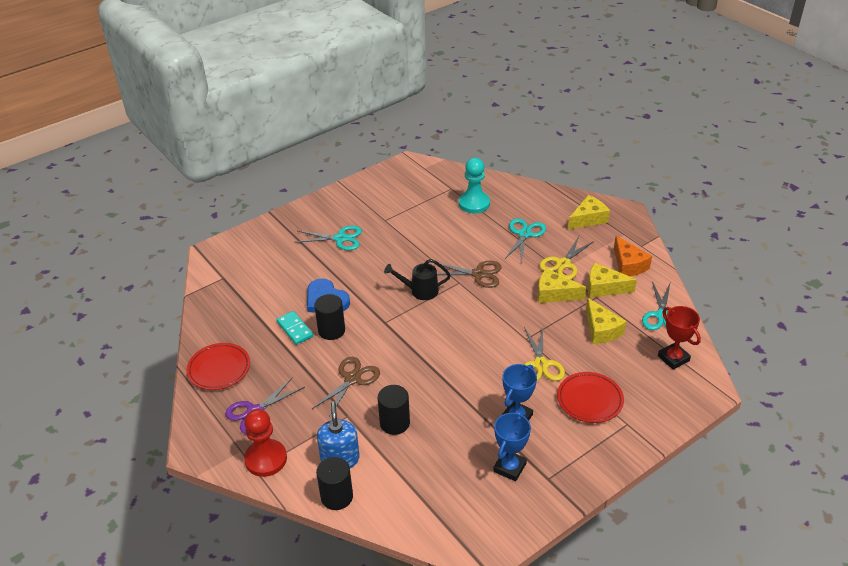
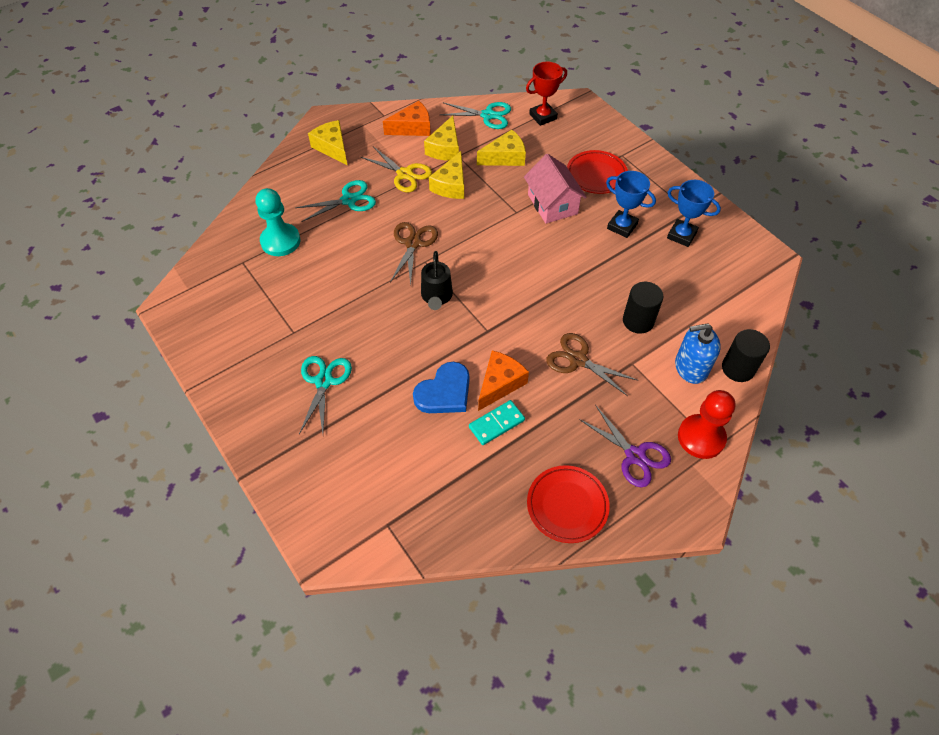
camera: 90 degrees left, 15 degrees up
(331, 330) = (500, 384): black cylinder -> orange cheese
(524, 234) = (349, 200): turquoise scissors -> turquoise scissors turned 135 degrees clockwise
(540, 364) = (552, 204): yellow scissors -> pink house

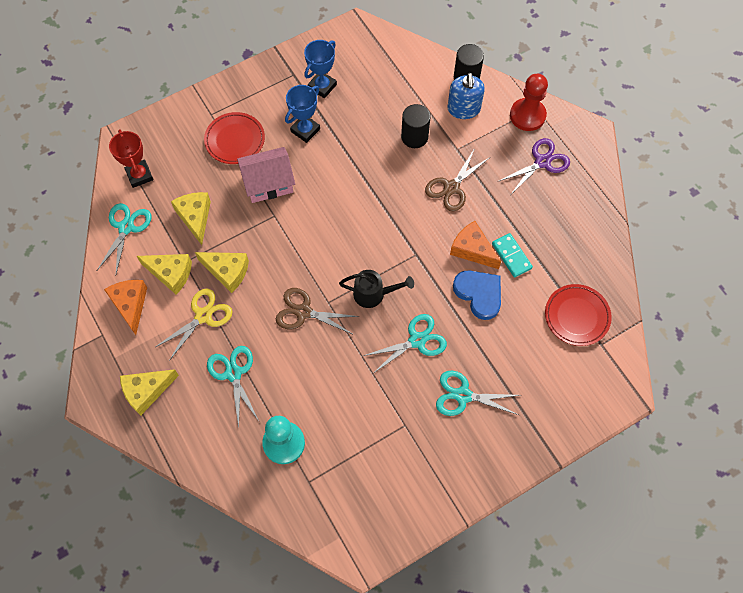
camera: 85 degrees left, 10 degrees up
(386, 337) = (417, 340): none -> turquoise scissors
(567, 505) = (584, 214): red plate -> red plate (577, 316)

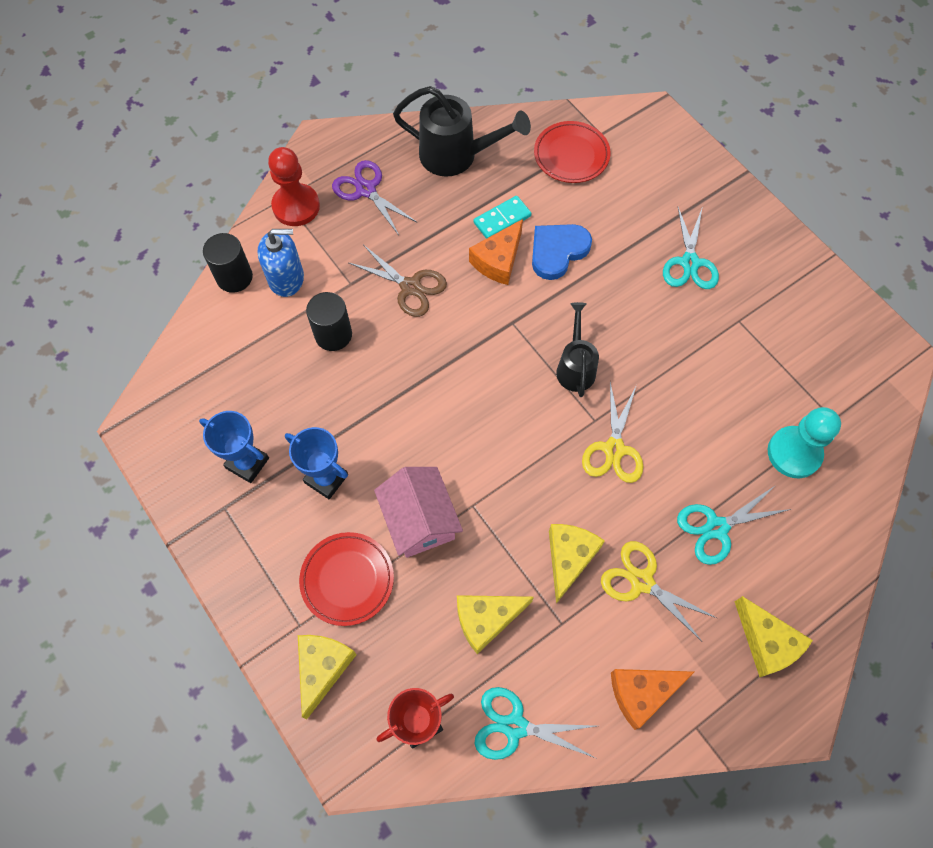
camera: 95 degrees left, 0 degrees up
(170, 274) = (583, 640): yellow cheese -> yellow cheese (323, 668)
(303, 312) = (614, 449): brown scissors -> yellow scissors
(417, 340) = (630, 314): turquoise scissors -> none
(576, 228) = (456, 156): none -> black watering can

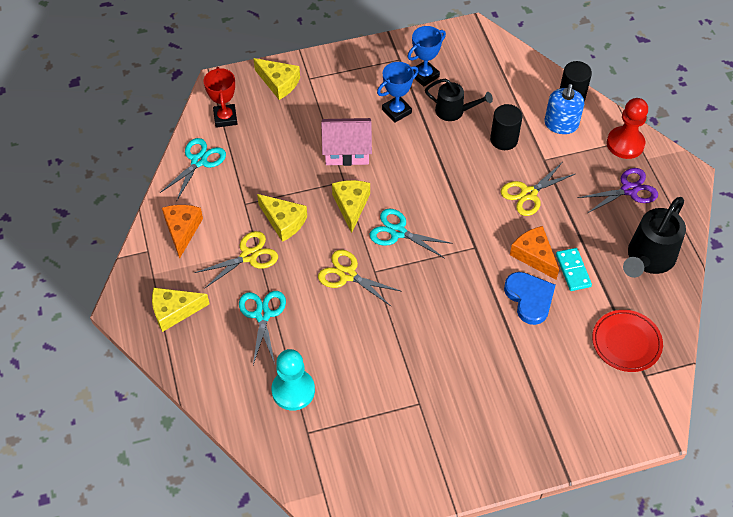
camera: 110 degrees right, 10 degrees down
(347, 579) = (325, 106): red plate -> none
(410, 287) = (528, 194): brown scissors -> yellow scissors
(486, 619) = (267, 166): yellow cheese -> yellow cheese (351, 205)
(575, 367) = (422, 274): black watering can -> black watering can (454, 111)
(689, 263) = (486, 390): turquoise scissors -> turquoise scissors (398, 232)

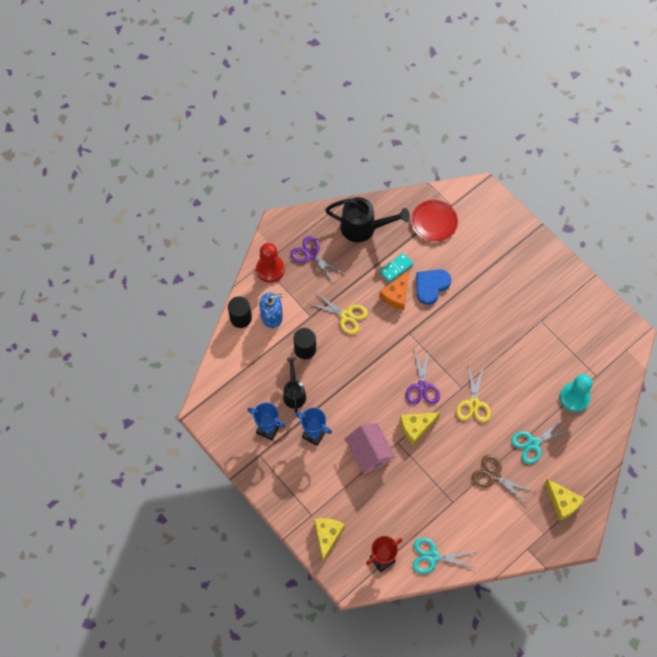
camera: 115 degrees left, 10 degrees up
(182, 230) = (498, 534): orange cheese -> none
(249, 256) = (494, 476): yellow scissors -> brown scissors
(283, 221) = (453, 467): yellow cheese -> none
(398, 232) = (422, 387): turquoise scissors -> purple scissors

